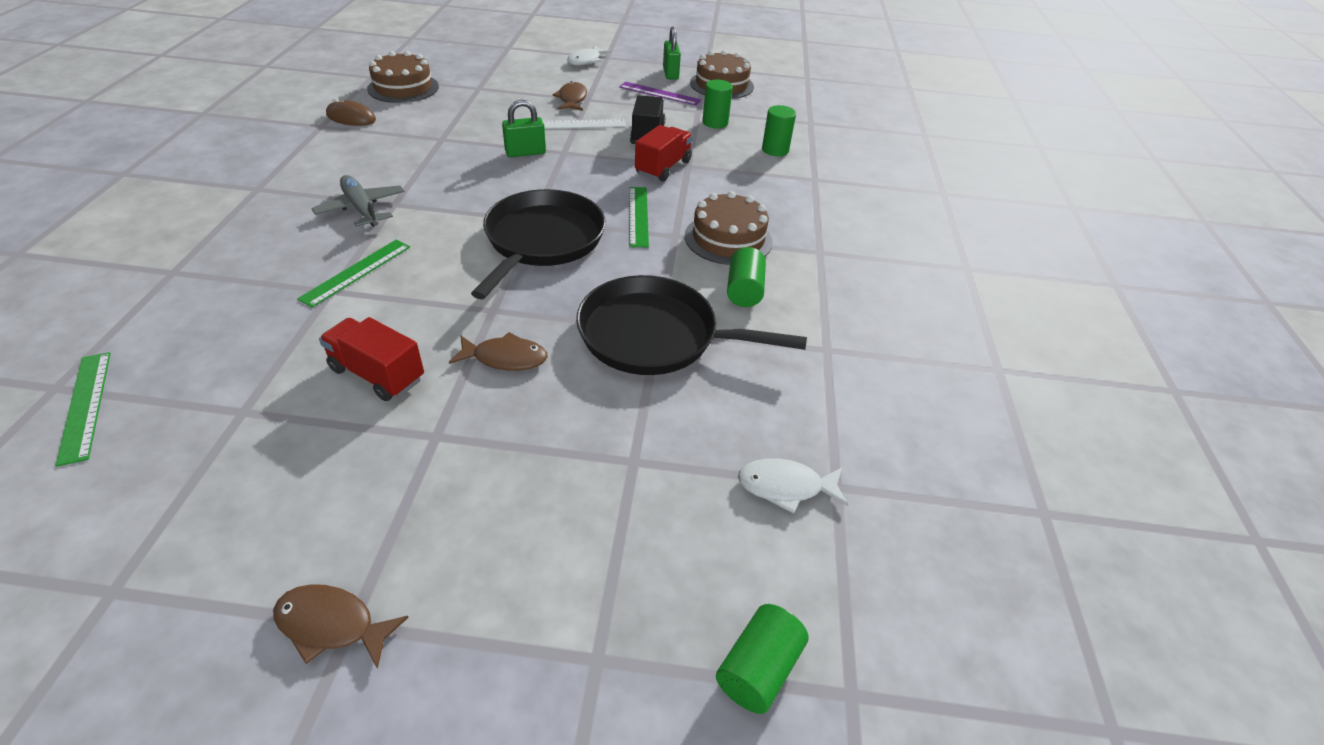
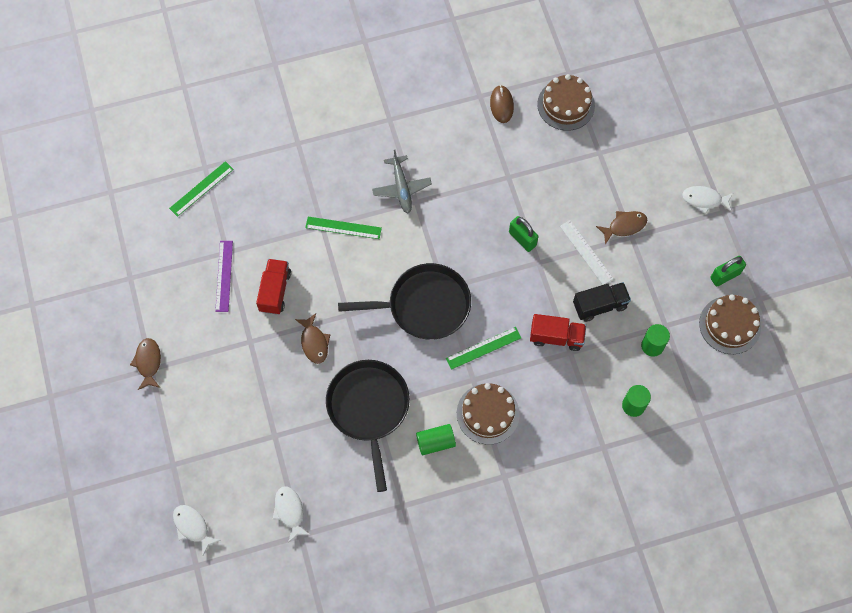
camera: 70 degrees right, 25 degrees up
(362, 208) = (401, 188): grey plane -> grey plane turned 135 degrees clockwise
(660, 93) = (678, 284): purple ruler -> purple ruler (224, 276)
(758, 669) = (193, 527): green cylinder -> white fish

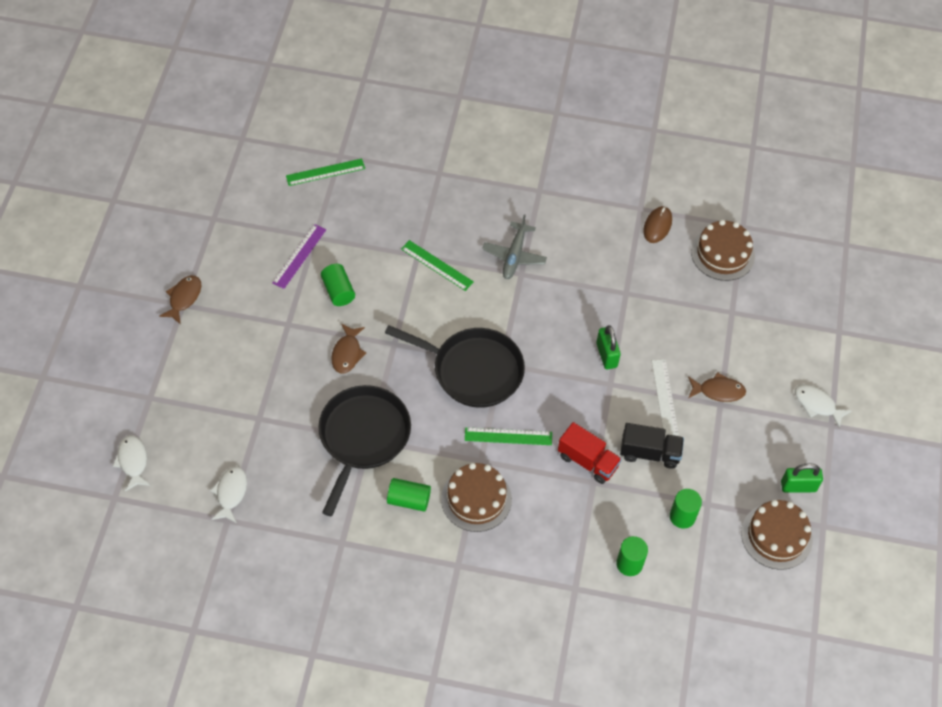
camera: 25 degrees right, 10 degrees down
(275, 291) = (338, 291): red truck -> green cylinder

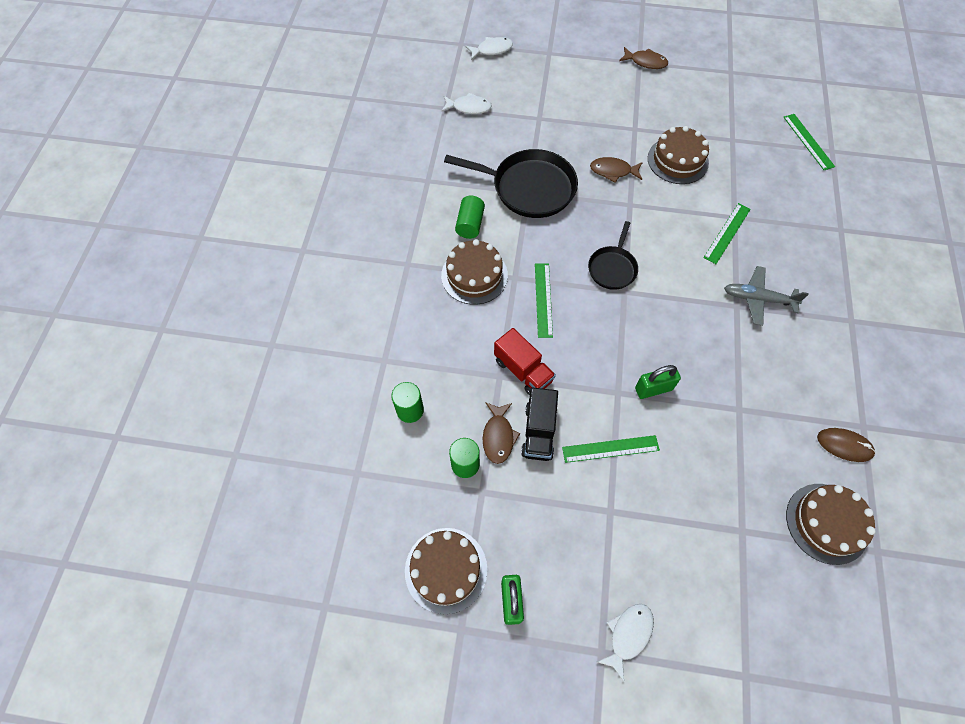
camera: 90 degrees right, 5 degrees up
(299, 256) = (708, 130): purple ruler -> none
(338, 291) = (677, 160): green cylinder -> brown cake
(473, 370) = (612, 268): black pan -> black pan, size x0.56
(587, 461) = (523, 371): red truck -> red truck turned 75 degrees counterclockwise
(664, 397) = (610, 449): white ruler -> green ruler
(718, 391) = (628, 510): brown fish -> brown fish (498, 436)

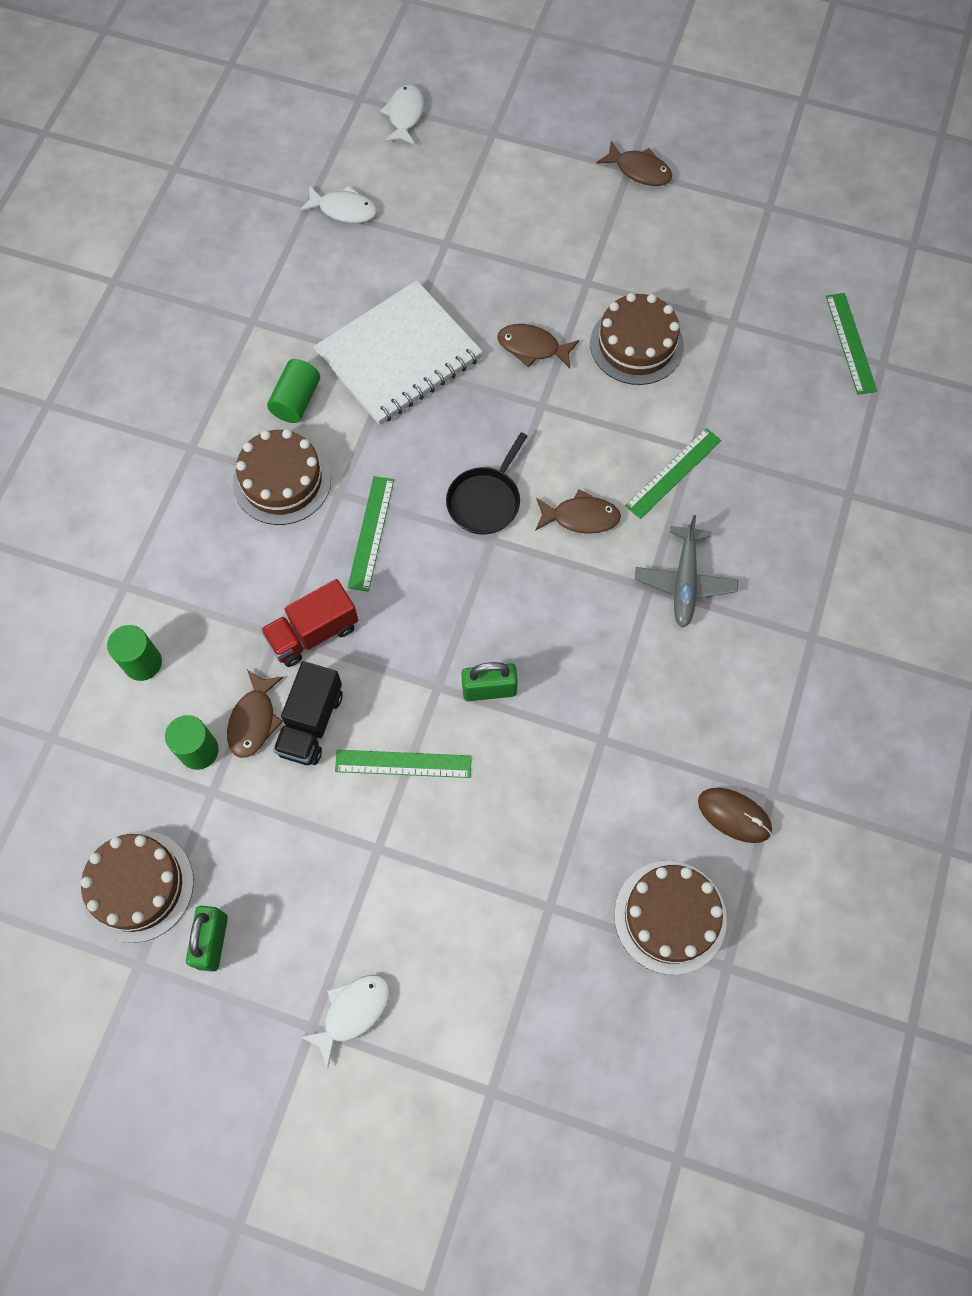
camera: 10 degrees right, 5 degrees up
(492, 50) = (405, 116): white fish -> white fish turned 75 degrees counterclockwise
(523, 371) = (313, 633): red truck -> red truck turned 90 degrees clockwise
(529, 188) = (399, 356): black pan -> white notebook
(677, 269) = (581, 517): none -> brown fish
(758, 299) = (684, 582): grey plane -> grey plane turned 105 degrees counterclockwise

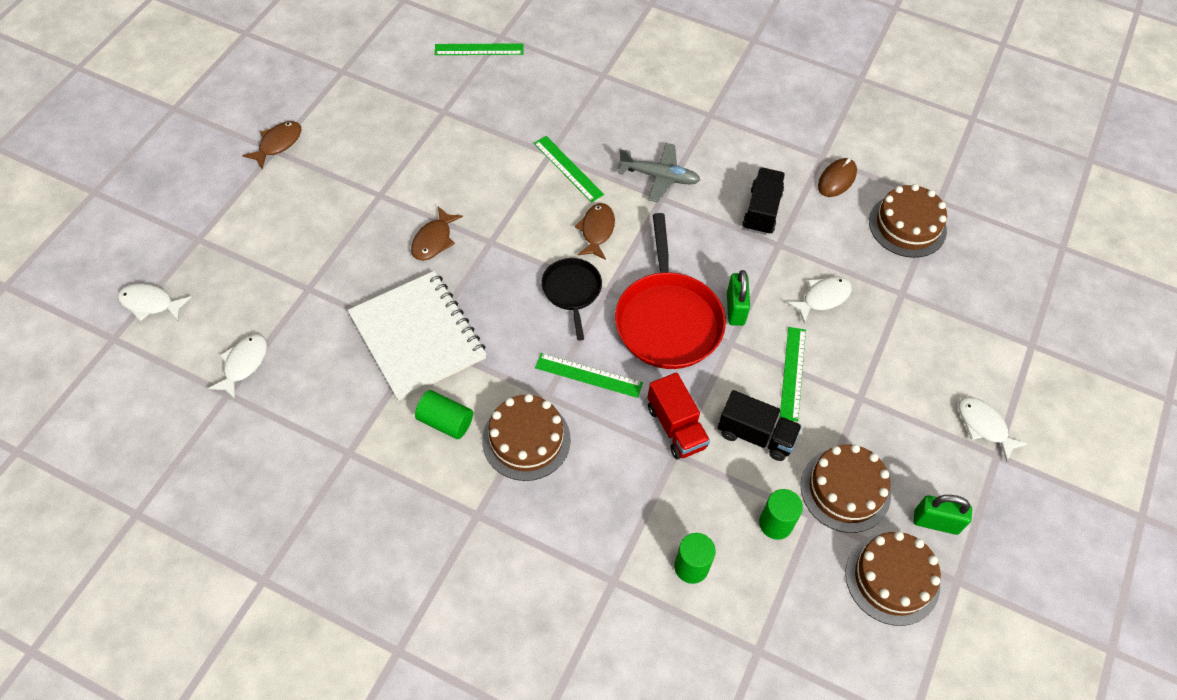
camera: 85 degrees left, 10 degrees down
(254, 720) = (750, 478): brown fish -> none
(460, 611) = (668, 320): none -> red pan
(485, 501) = (572, 291): black pan -> black pan turned 135 degrees counterclockwise
(524, 799) = (823, 298): none -> white fish
(636, 344) = (448, 172): brown cake -> brown cake (845, 490)
(654, 715) = (762, 211): none -> black truck

